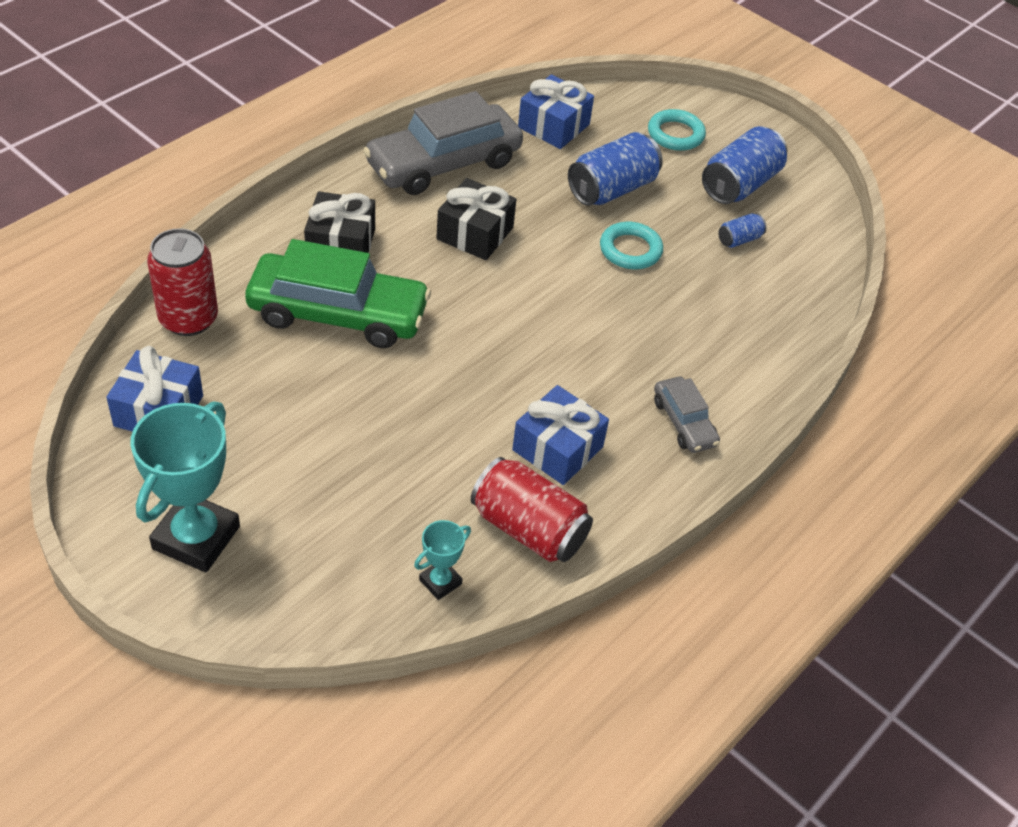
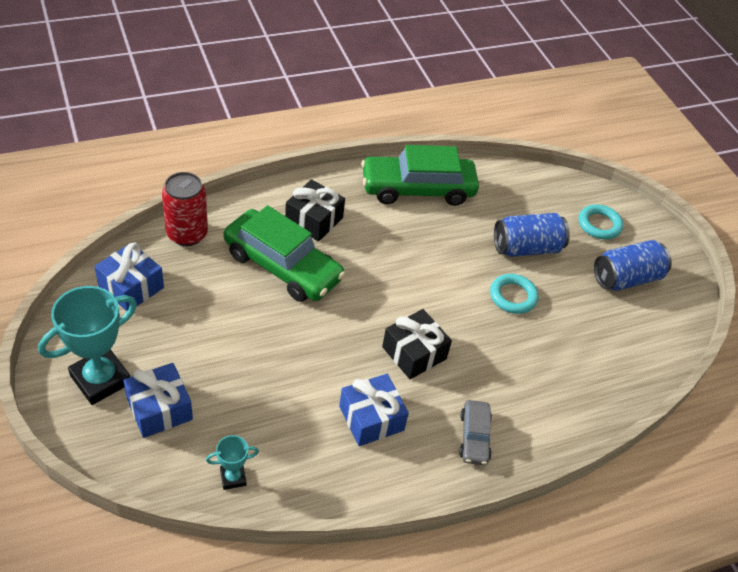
camera: 25 degrees right, 0 degrees up
(443, 163) = (417, 189): grey car -> green car
(475, 233) = (409, 245): black gift -> black gift (414, 353)
(528, 529) = (315, 467): red can -> none
(553, 126) = (512, 189): blue gift -> blue gift (159, 409)
(739, 239) = (600, 319): blue can -> none

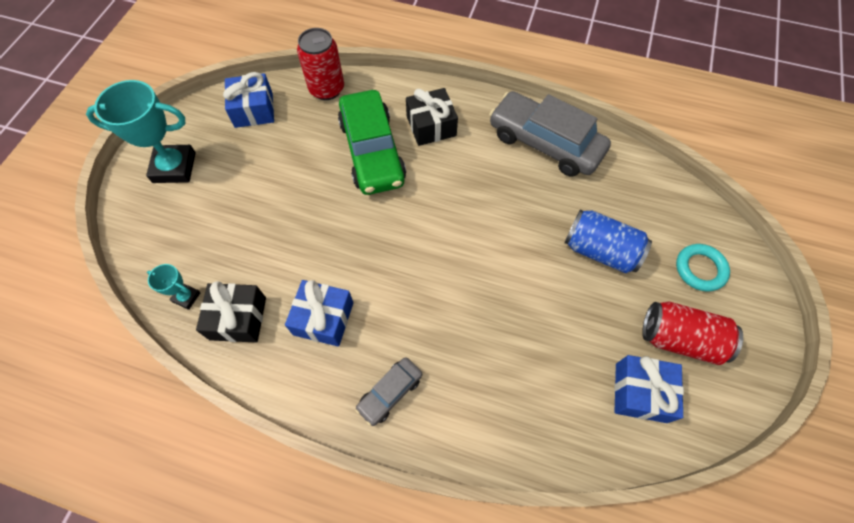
camera: 45 degrees right, 15 degrees up
(159, 409) = (189, 212): blue gift -> blue gift (640, 392)
(414, 353) = (408, 285): black gift -> black gift (238, 318)
(417, 189) = (545, 143): green car -> grey car
(513, 296) = (544, 288): turquoise ring -> none
(626, 278) = (680, 339): blue can -> red can

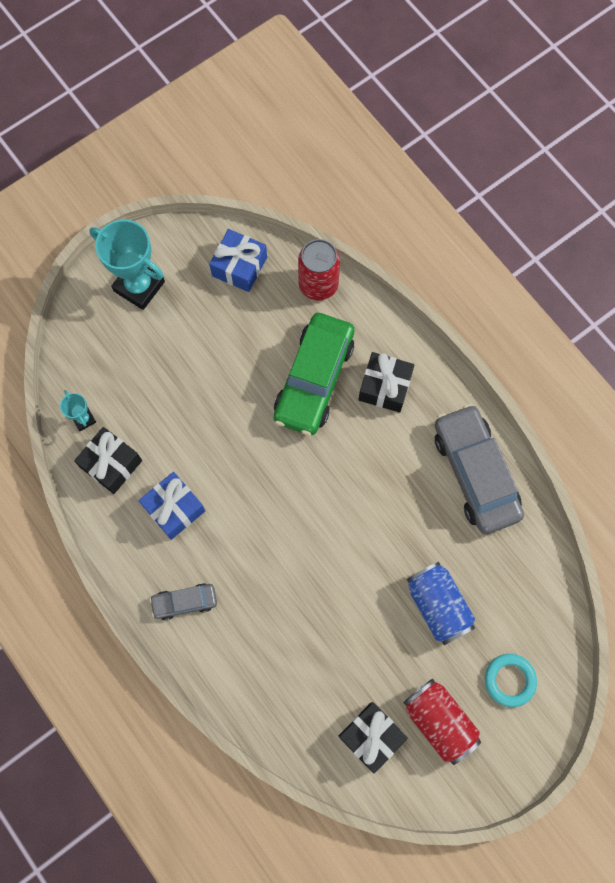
camera: 35 degrees right, 10 degrees up
(640, 392) = (371, 736): blue gift -> black gift

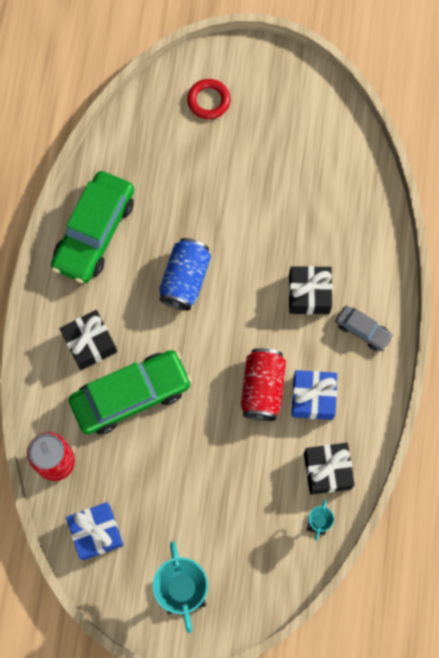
camera: 135 degrees left, 0 degrees up
(371, 736) = (323, 147): black gift -> black gift (309, 294)
(438, 605) = (205, 179): blue can -> blue can (185, 279)
(439, 721) = (274, 118): red can -> red can (262, 388)
(475, 473) = (94, 232): grey car -> green car
(509, 680) = (208, 101): turquoise ring -> red ring

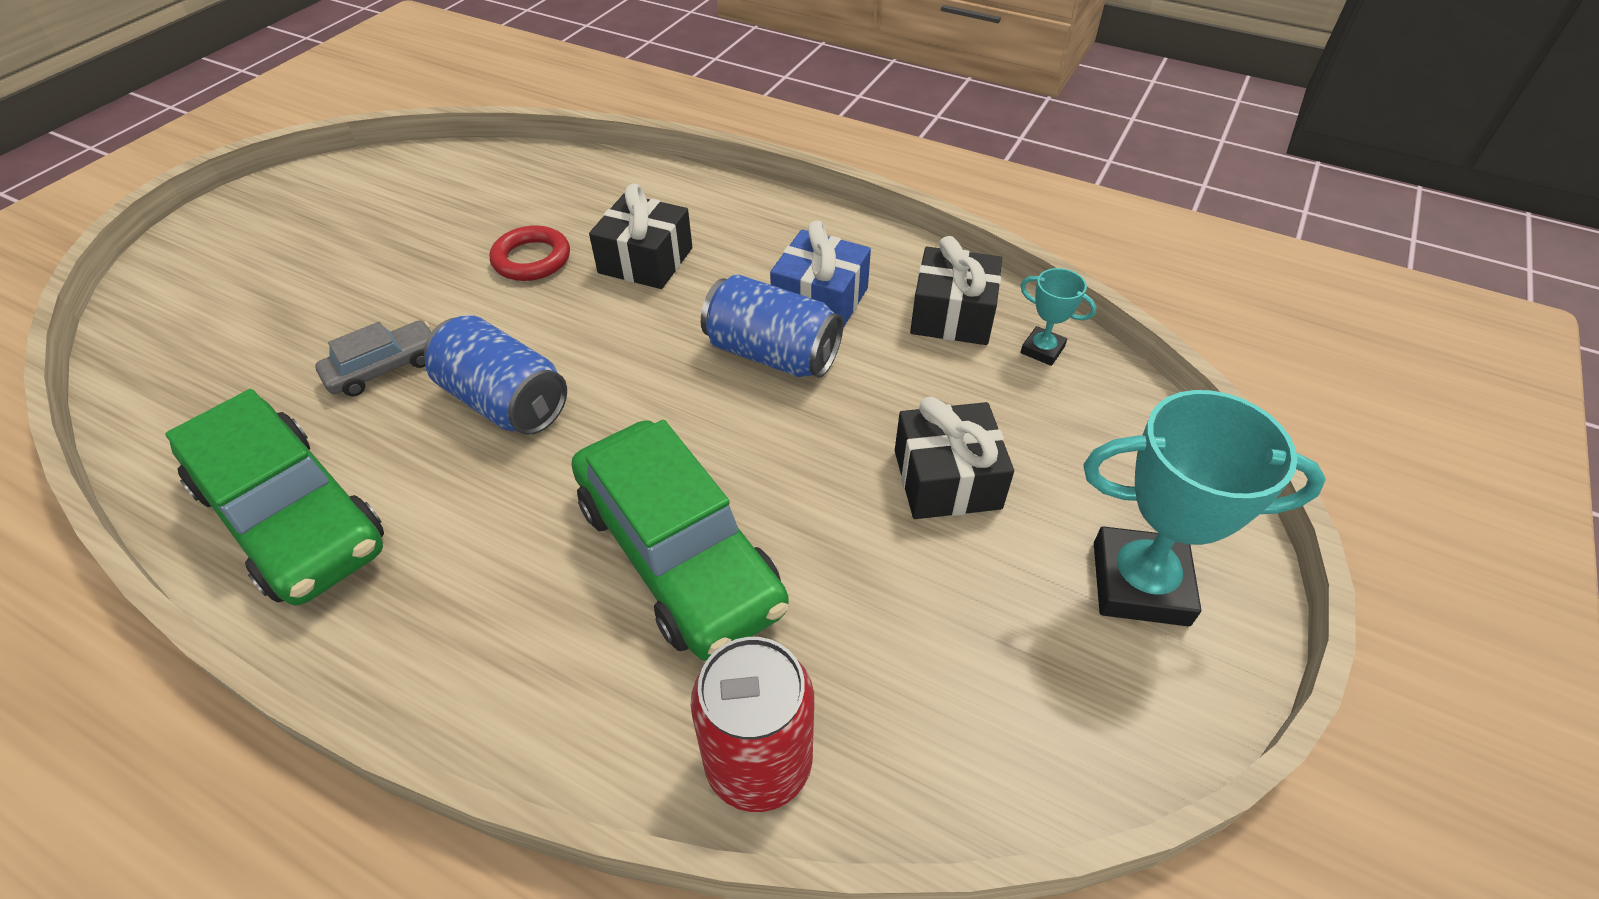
camera: 70 degrees left, 25 degrees down
(90, 343) = (519, 597): black gift -> black gift (947, 479)
(96, 532) = (968, 722): blue gift -> none
(131, 395) = (678, 554): green car -> green car turned 150 degrees clockwise
(208, 101) = (224, 286): red ring -> red ring (531, 259)
(262, 388) = (772, 354): red can -> blue can
(363, 330) = (741, 223): grey car -> grey car (384, 368)

